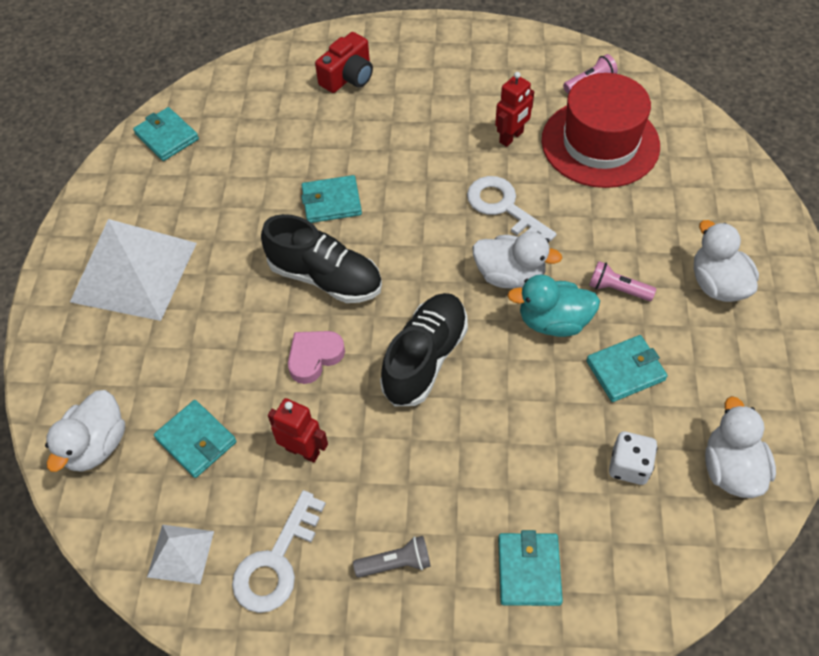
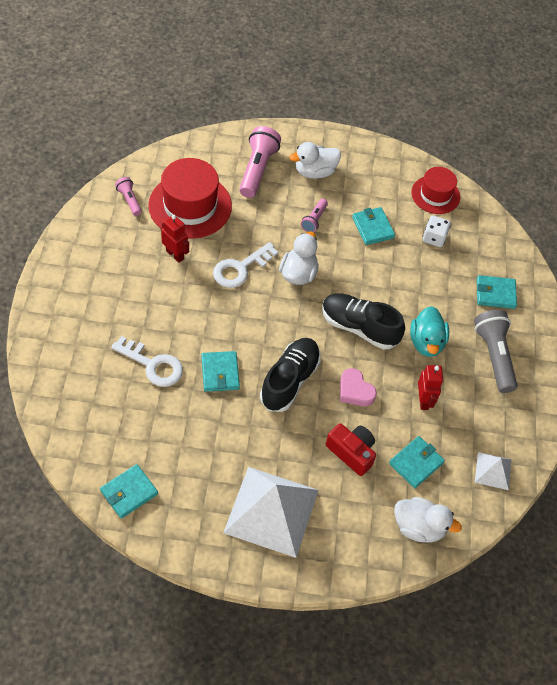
camera: 95 degrees left, 0 degrees up
(276, 562) = (496, 417): white key -> white key (153, 365)
(303, 451) = (424, 400): red robot -> red robot turned 150 degrees clockwise
(348, 77) = (86, 353): red camera -> red camera (351, 452)
(396, 563) = (494, 356): grey flashlight -> grey flashlight, size x1.87
(553, 321) = (336, 256): turquoise duck -> turquoise duck (426, 342)
(694, 211) = (257, 169): none -> pink flashlight
(731, 469) = (435, 195): white duck -> red hat

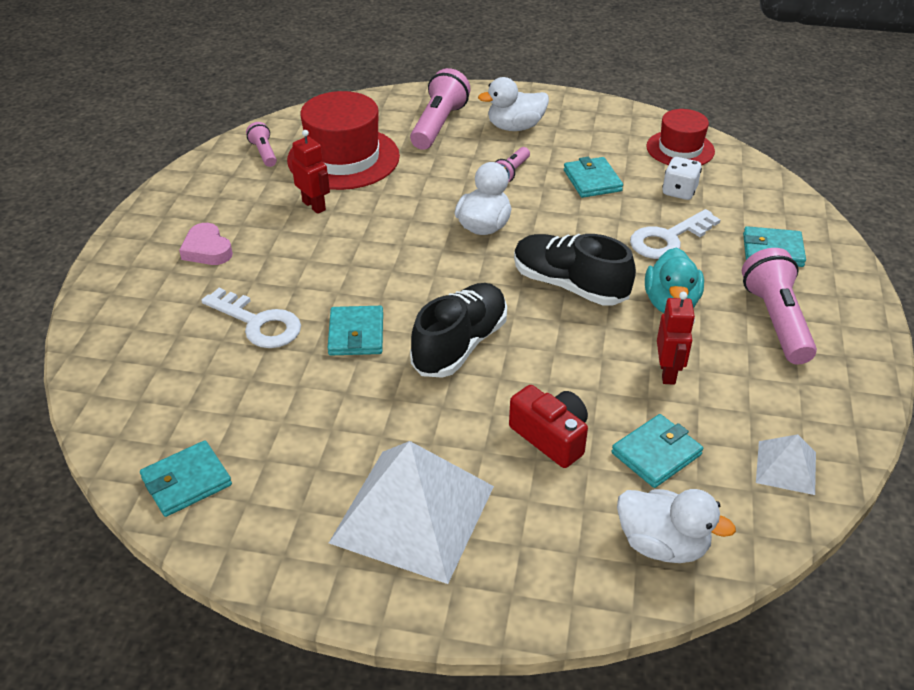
camera: 10 degrees right, 15 degrees down
(240, 268) = (402, 220): white key -> white key (668, 239)
(355, 391) = (560, 359): pink heart -> pink heart (207, 250)
(494, 356) = (776, 320): grey flashlight -> pink flashlight

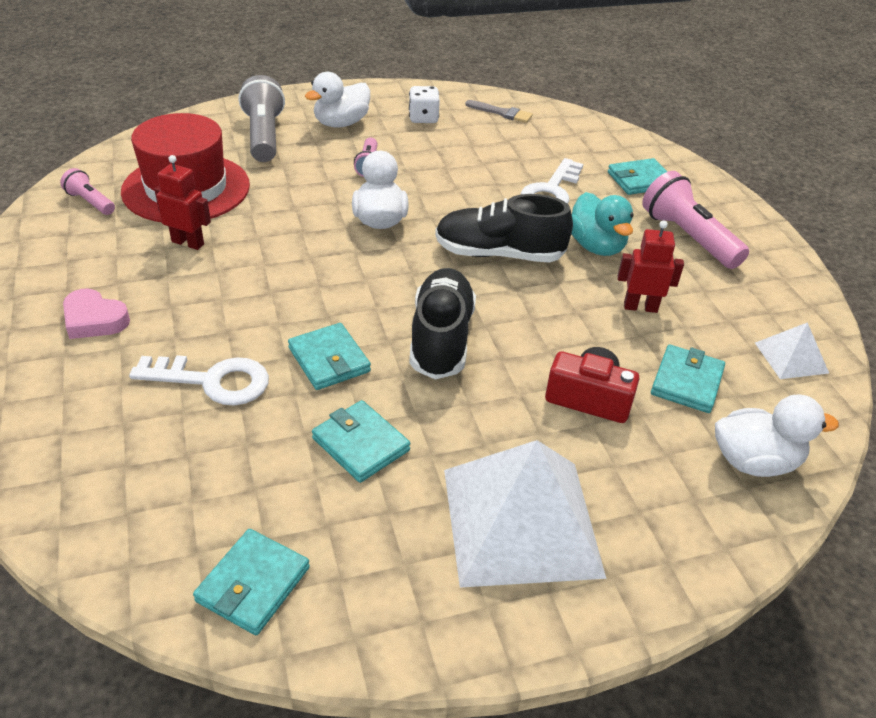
camera: 30 degrees left, 0 degrees up
(439, 125) = (264, 136): pink flashlight -> grey flashlight
(592, 180) = (448, 156): turquoise wallet -> turquoise wallet (360, 444)
(668, 372) = (640, 307): red robot -> red robot turned 60 degrees counterclockwise
(679, 191) = (529, 149): white dice -> white dice (423, 118)
(680, 149) = (502, 113): red hat -> grey brush

